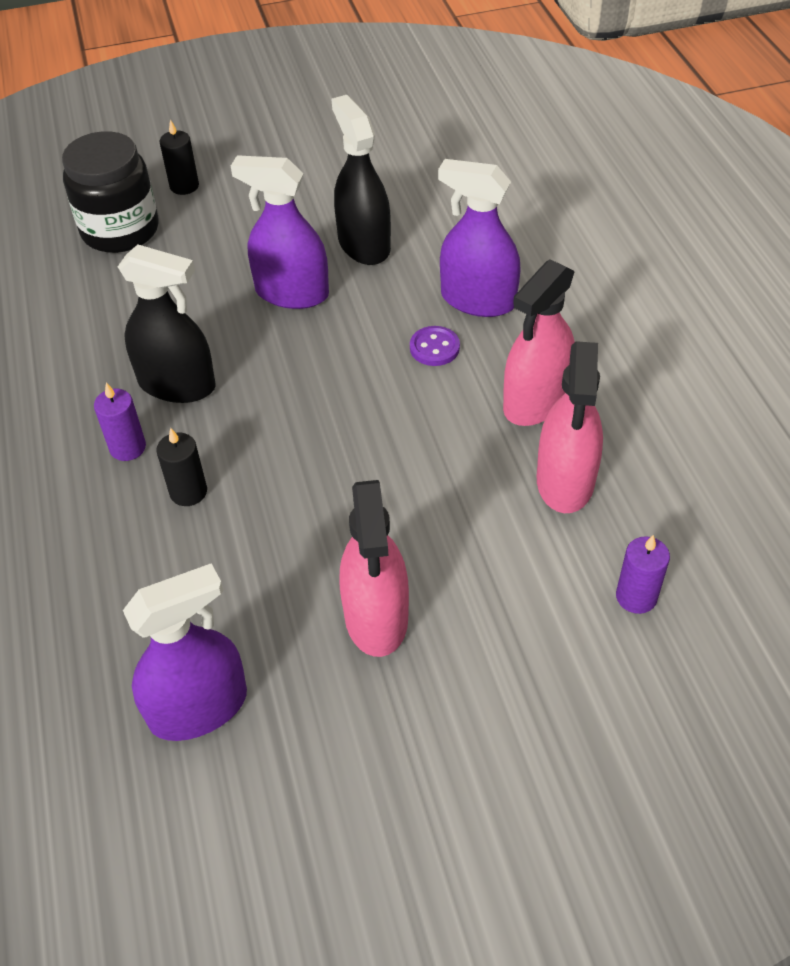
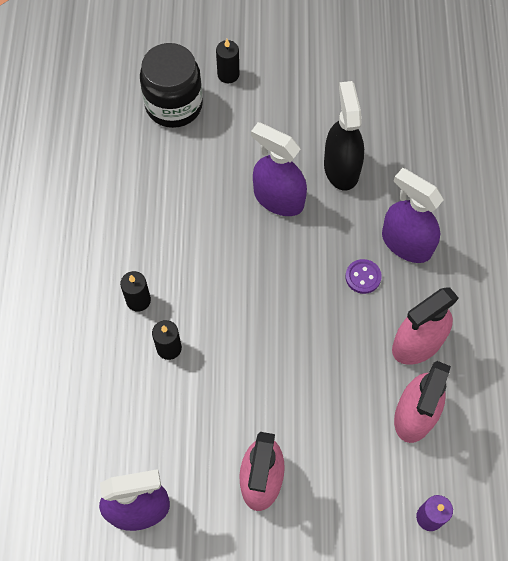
camera: 15 degrees right, 15 degrees up
(128, 447) = (138, 300): purple candle -> black candle
(177, 384) = (182, 257): black spray bottle -> none

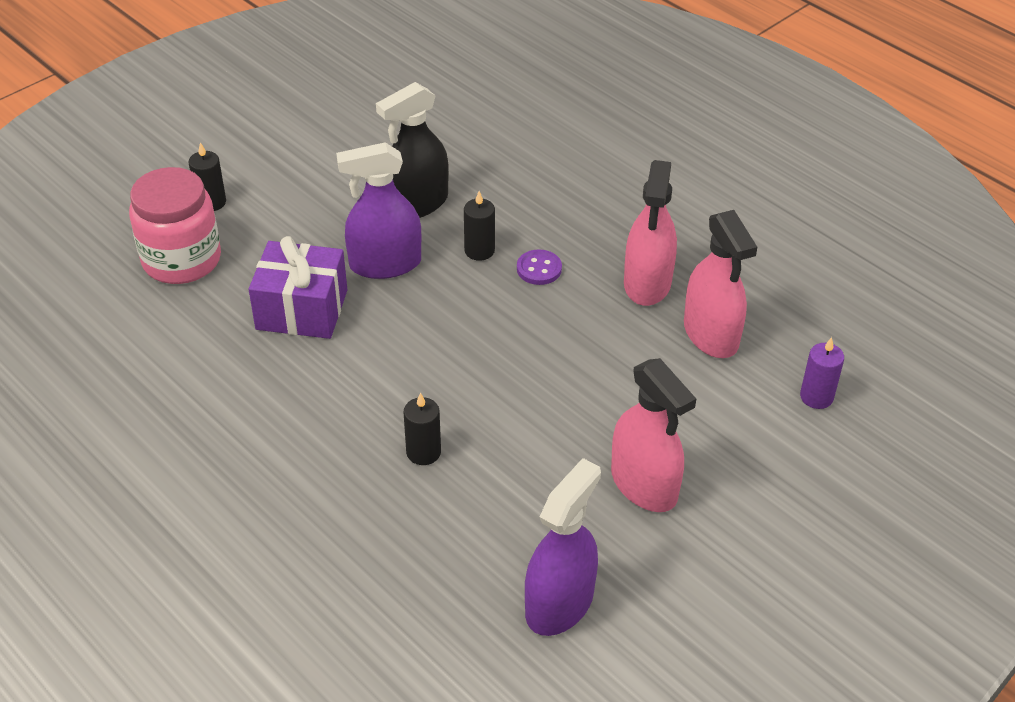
camera: 45 degrees left, 20 degrees down
(138, 300) = (342, 437): black candle -> black candle (479, 250)
(174, 105) = (182, 260): black jar -> pink jar
(202, 194) = (302, 309): none -> purple gift
(341, 168) = (416, 204): black spray bottle -> black spray bottle turned 75 degrees counterclockwise
(406, 243) = (546, 220): purple spray bottle -> none

